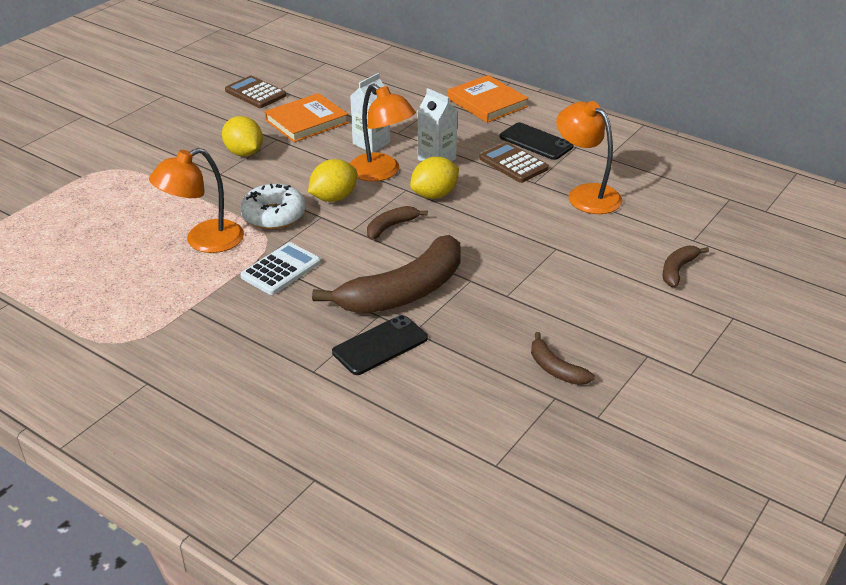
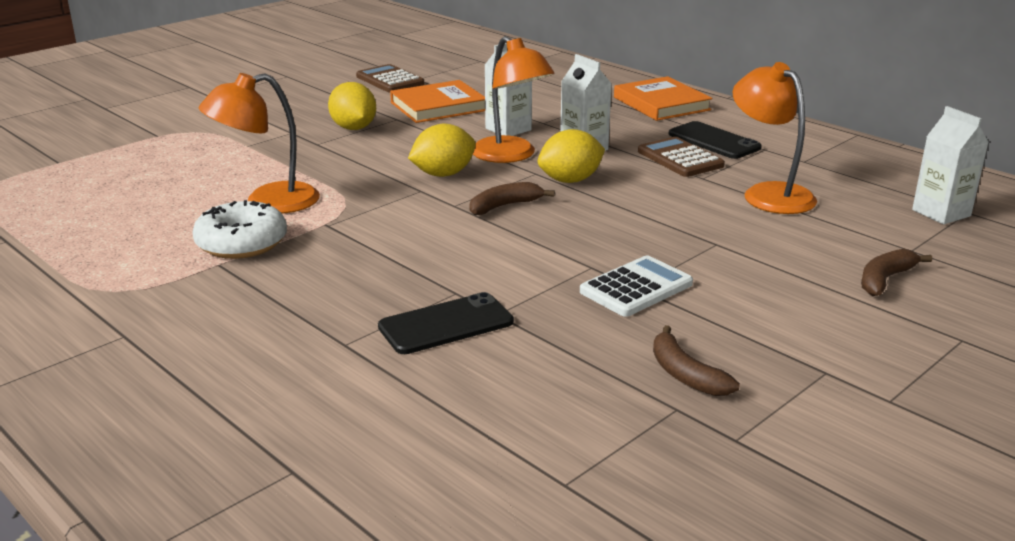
camera: 10 degrees right, 10 degrees down
(274, 215) = (363, 185): white donut -> white donut (242, 243)
(281, 270) = (349, 236): white calculator -> white calculator (636, 288)
(404, 292) = (498, 271): brown banana -> none
(711, 202) = (941, 213): none -> white carton

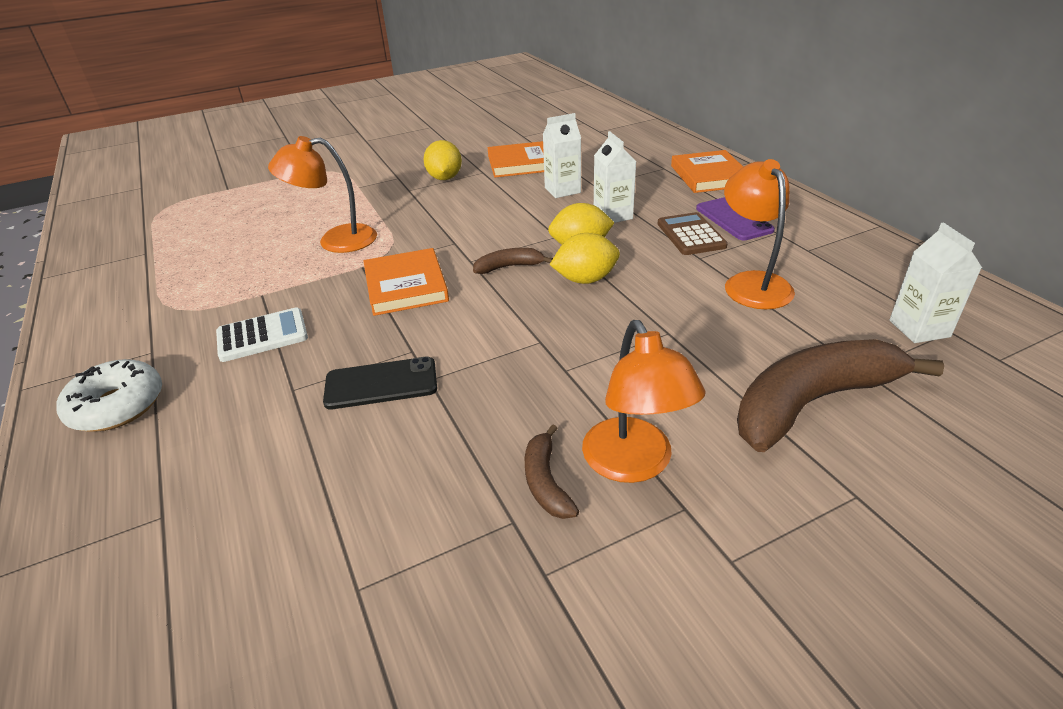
camera: 20 degrees right, 10 degrees up
(242, 243) = (291, 277): white donut -> white donut (117, 406)
(390, 80) = (502, 136): brown calculator -> none
(397, 236) = (406, 286): none -> orange book
(443, 174) = (482, 229): yellow lemon -> yellow lemon (585, 279)
(511, 156) = (547, 216): orange lamp -> orange lamp (634, 464)
(636, 288) = (564, 371): white calculator -> white calculator (262, 336)
(714, 141) = (733, 219): black phone -> purple phone
(885, 279) = (812, 402): brown banana -> brown banana, size x2.17

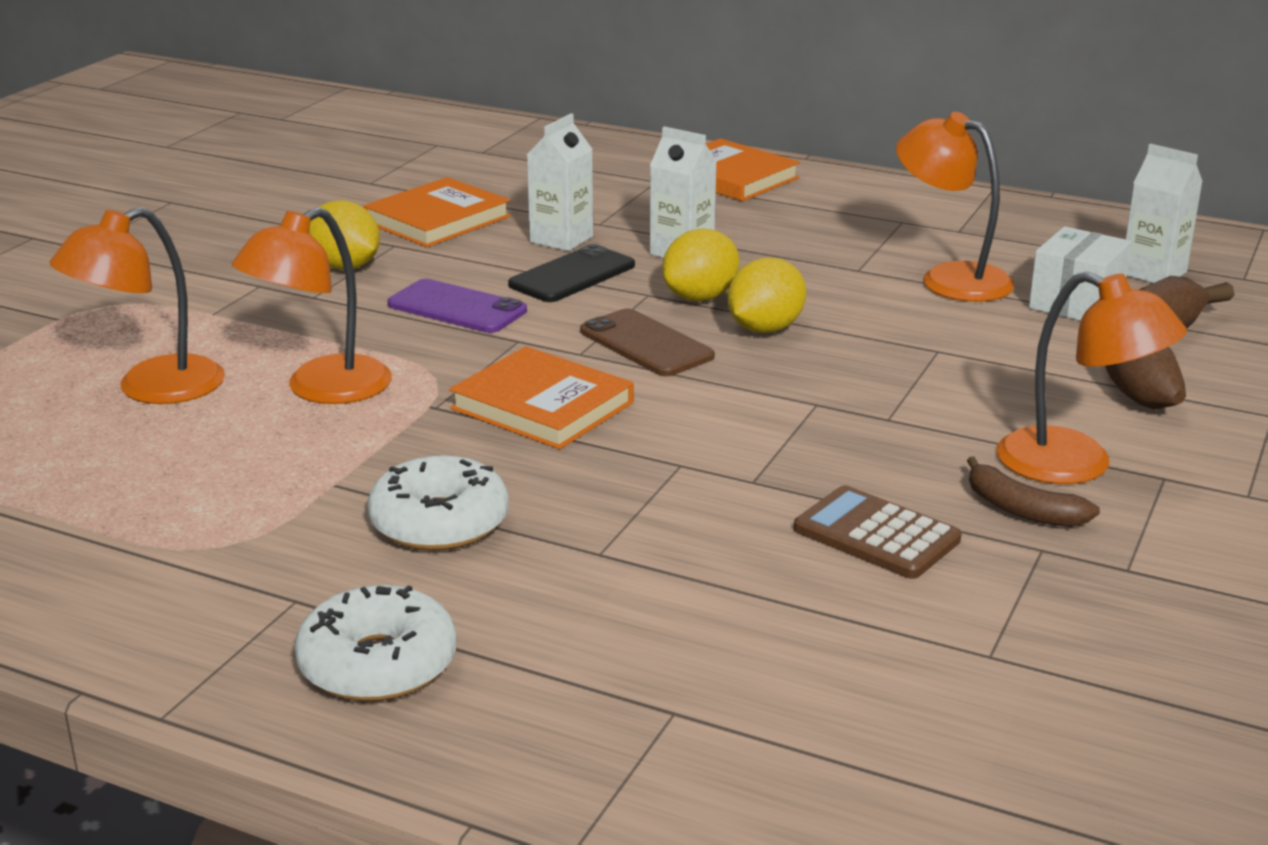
camera: 40 degrees left, 10 degrees down
(262, 336) = (439, 522): white calculator -> white donut
(280, 217) = (151, 389): none -> orange lamp
(381, 383) = (703, 505): black phone -> black phone (572, 275)
(509, 267) = (646, 344): brown banana -> brown phone
(691, 235) = (812, 249): brown calculator -> brown calculator (876, 534)
(733, 219) = (834, 219): purple phone -> purple phone (457, 308)
(819, 332) = (1076, 303): none -> white box

